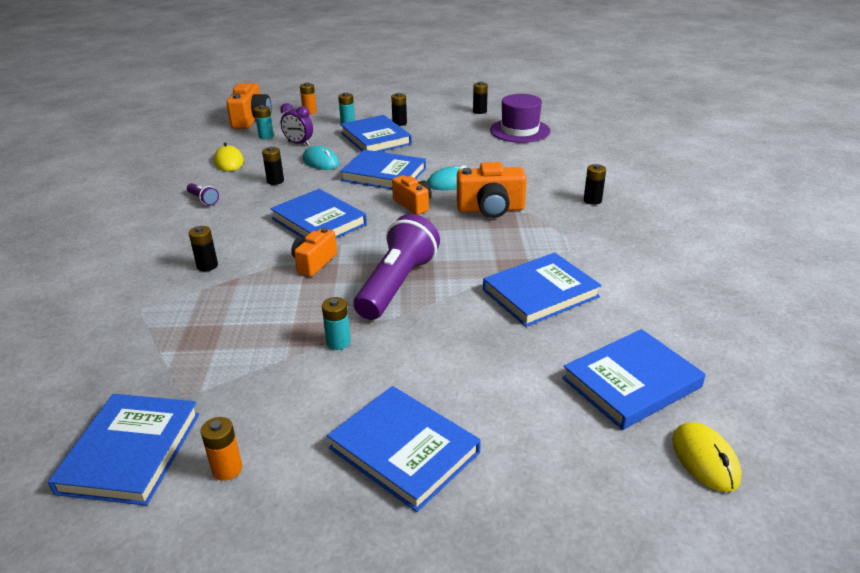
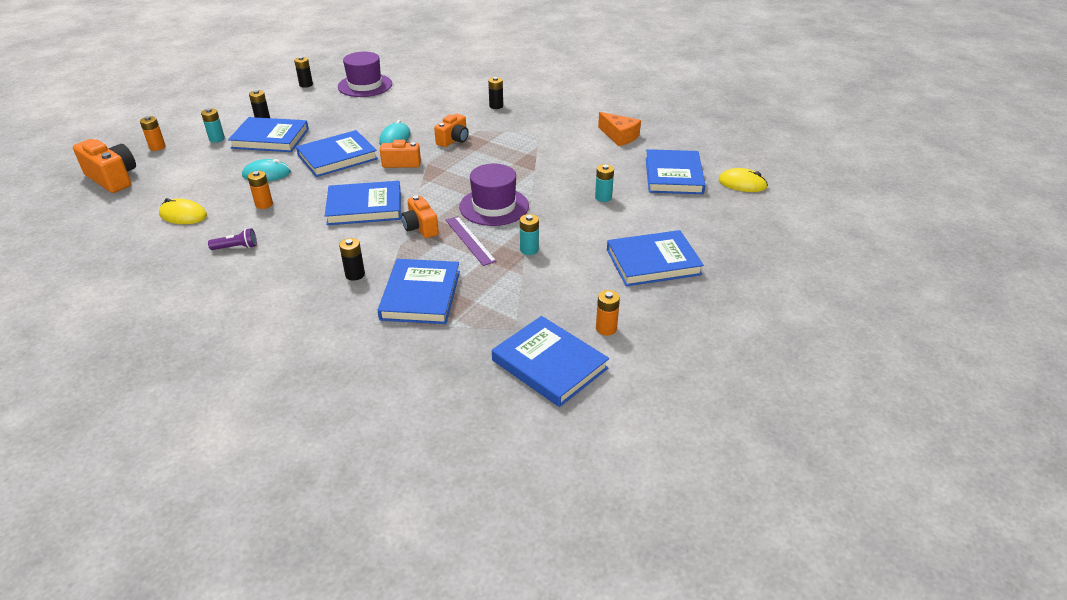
camera: 55 degrees left, 5 degrees up
(266, 136) = (166, 182): turquoise battery -> turquoise battery (603, 197)
(275, 181) = (264, 204): black battery -> orange battery
(299, 143) = (213, 172): purple clock -> none
(320, 298) = (470, 240): none -> purple ruler
(397, 285) = (494, 206): purple flashlight -> purple hat
(490, 209) = (453, 140): orange camera -> orange camera, size x0.66
(540, 293) = (568, 165): blue book -> blue book (420, 295)
(659, 300) = (619, 136): none -> orange cheese

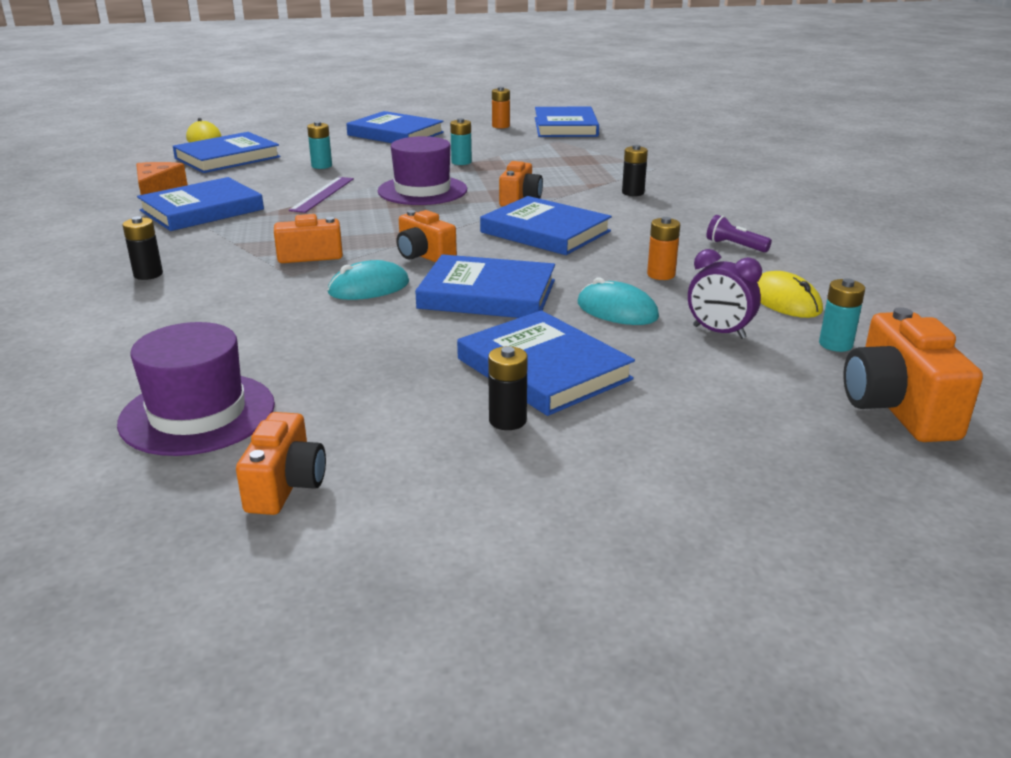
camera: 135 degrees left, 10 degrees down
(157, 147) = (780, 448): orange battery -> none
(208, 182) = (719, 332): none -> purple clock
(217, 139) = (641, 413): turquoise battery -> turquoise battery (835, 344)
(306, 85) = (286, 486): black battery -> orange camera
(420, 295) = (596, 168): blue book -> blue book (202, 210)
(470, 240) = (494, 180): purple ruler -> purple ruler (323, 194)

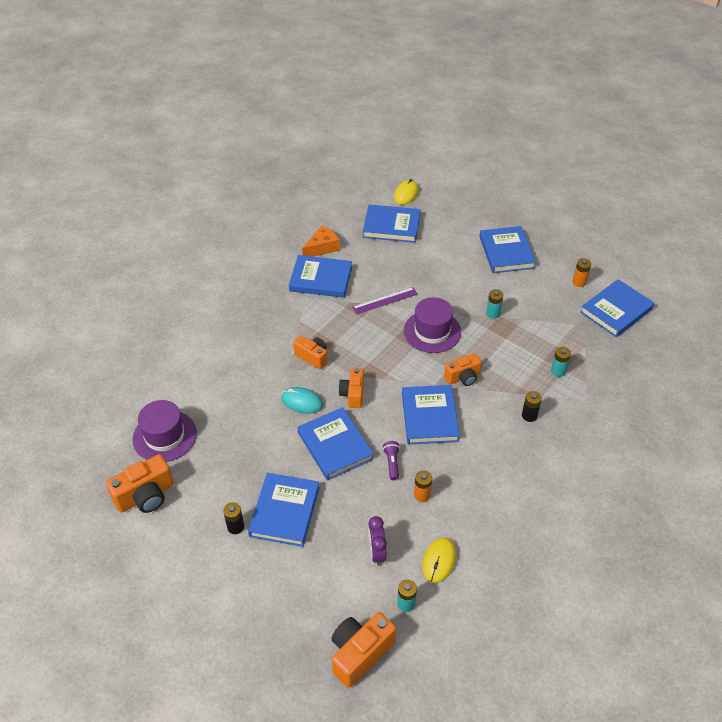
camera: 50 degrees right, 20 degrees up
(148, 274) = (245, 325): black battery -> none
(286, 486) = (146, 496): orange camera -> orange camera, size x1.53
(321, 166) = (421, 267): turquoise battery -> turquoise battery (558, 371)
(617, 310) = (364, 502): turquoise mouse -> none
(735, 246) = (493, 504): purple flashlight -> purple flashlight (392, 463)

